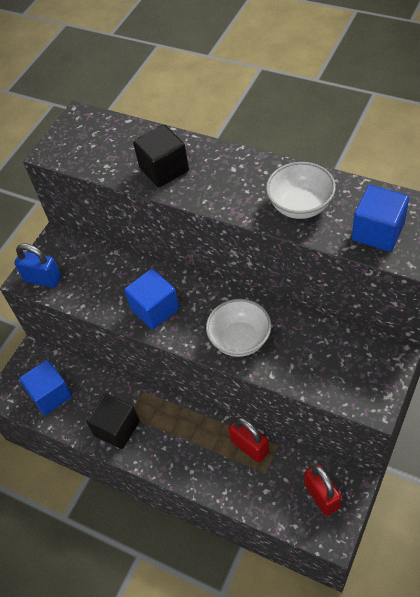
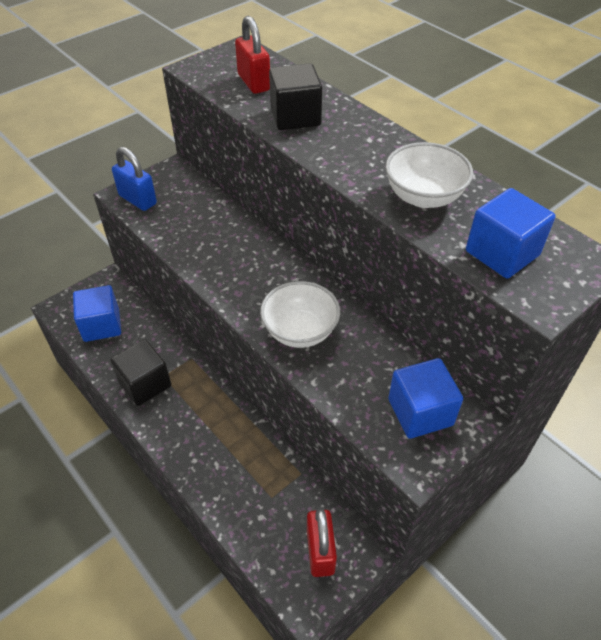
camera: 15 degrees right, 5 degrees down
(155, 309) = (229, 267): blue cube -> blue cube (420, 412)
(250, 446) = (269, 461): red padlock -> red padlock (254, 82)

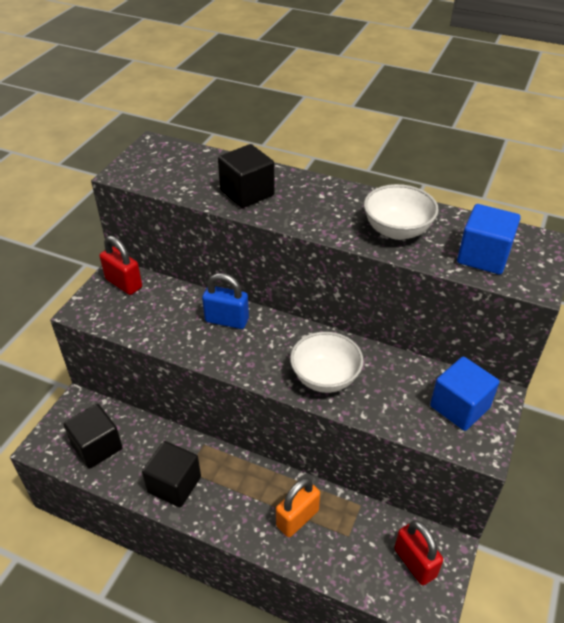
camera: 25 degrees left, 5 degrees down
(101, 325) = (97, 447): blue cube -> black cube
(138, 200) = (100, 311): blue padlock -> blue padlock (227, 320)
(234, 460) = (297, 518): none -> orange padlock
(254, 82) = (188, 172): red padlock -> red padlock (124, 283)

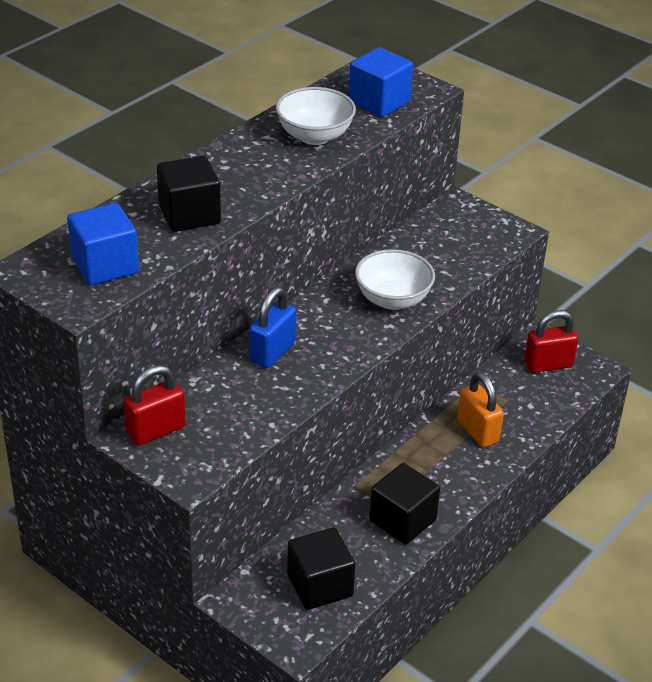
camera: 75 degrees left, 5 degrees down
(459, 407) = (462, 228): blue cube -> blue cube (105, 265)

